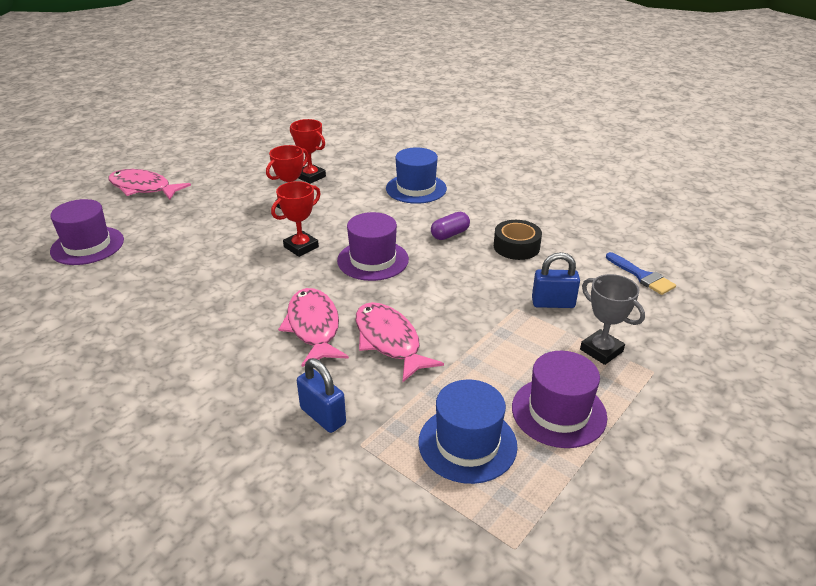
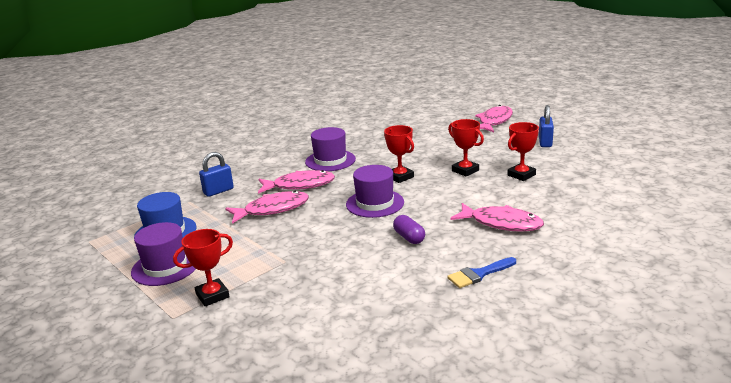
camera: 100 degrees right, 10 degrees down
(87, 245) = (415, 118): purple hat -> purple hat (330, 160)
(416, 188) = (501, 223): blue hat -> pink fish
(516, 247) = (380, 271): black tape -> none
(553, 303) = (284, 280): blue padlock -> blue padlock (545, 142)
(601, 350) = (212, 295): grey trophy -> red trophy
(642, 276) = (304, 343): blue brush -> blue brush (479, 274)

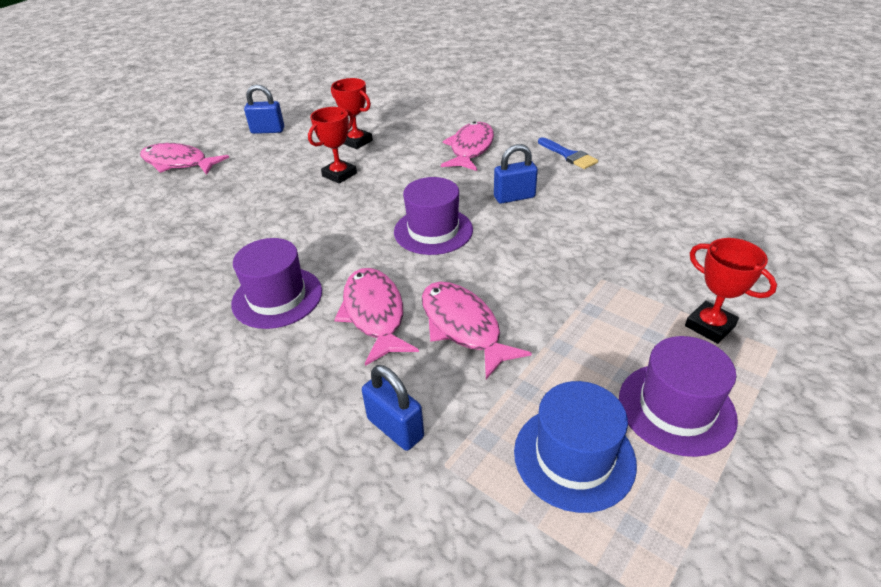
camera: 100 degrees left, 15 degrees up
(400, 177) = (352, 220): red trophy -> none
(409, 237) = (514, 197): purple capsule -> blue padlock

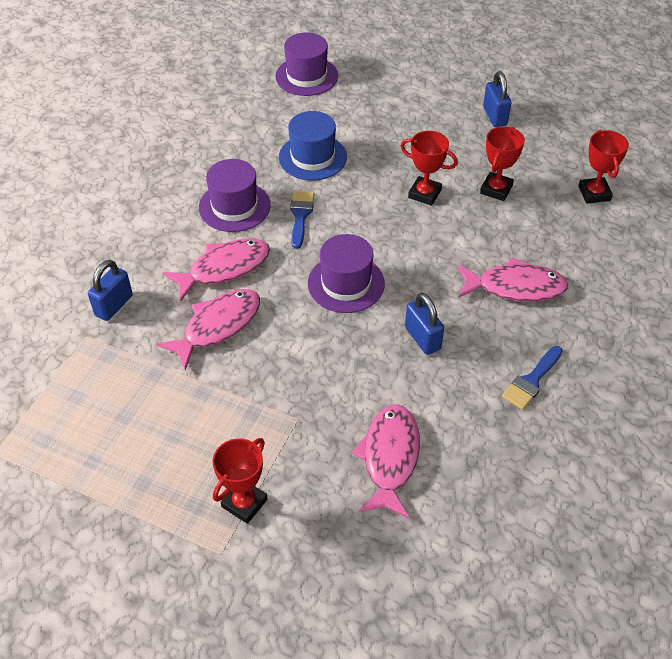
camera: 75 degrees right, 10 degrees up
(178, 163) = (410, 79): pink fish -> pink fish (389, 458)
(322, 249) = (300, 215): none -> blue brush
(387, 105) = (594, 193): none -> red trophy
(574, 456) = (96, 407): blue hat -> blue hat (312, 157)
(676, 408) = (145, 471): purple hat -> purple hat (306, 76)

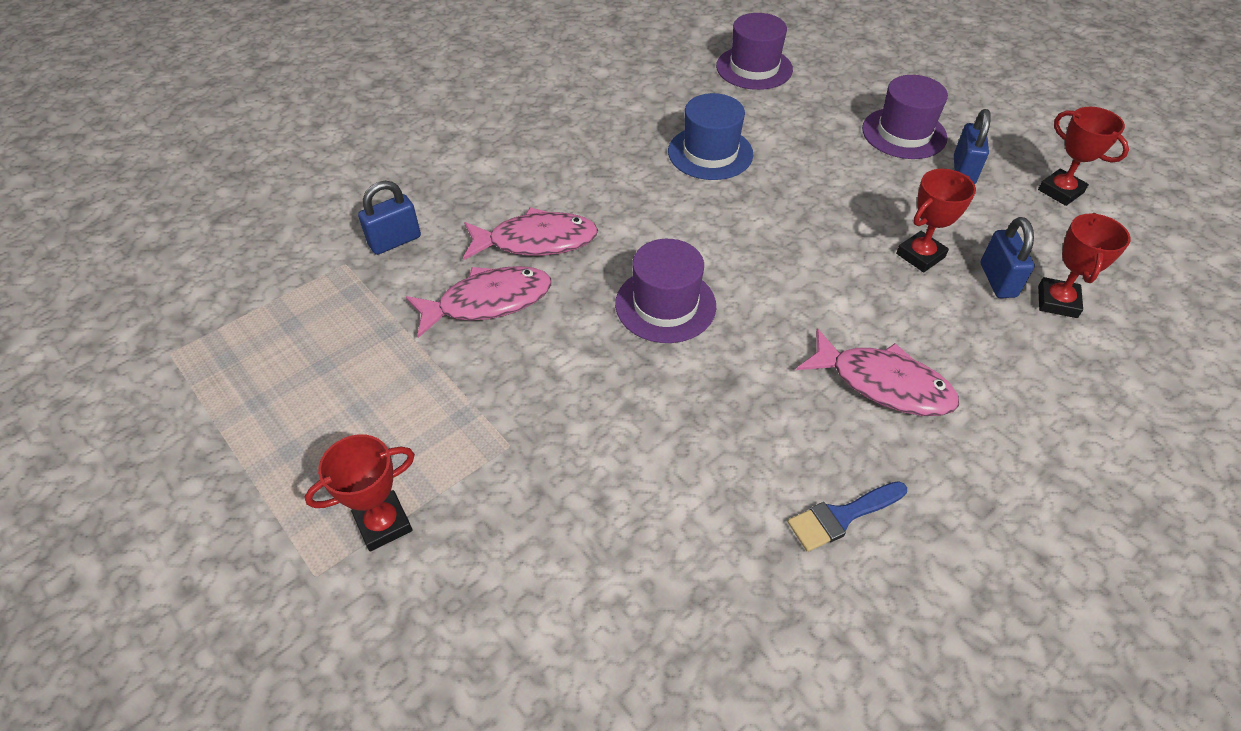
camera: 25 degrees right, 0 degrees up
(234, 206) = (589, 179): purple hat -> purple hat (904, 133)
(300, 215) = (658, 211): blue brush -> none
(389, 458) = (592, 542): pink fish -> none
(422, 338) = (723, 404): blue padlock -> blue padlock (998, 280)
(424, 194) = (823, 232): red trophy -> red trophy (1060, 191)

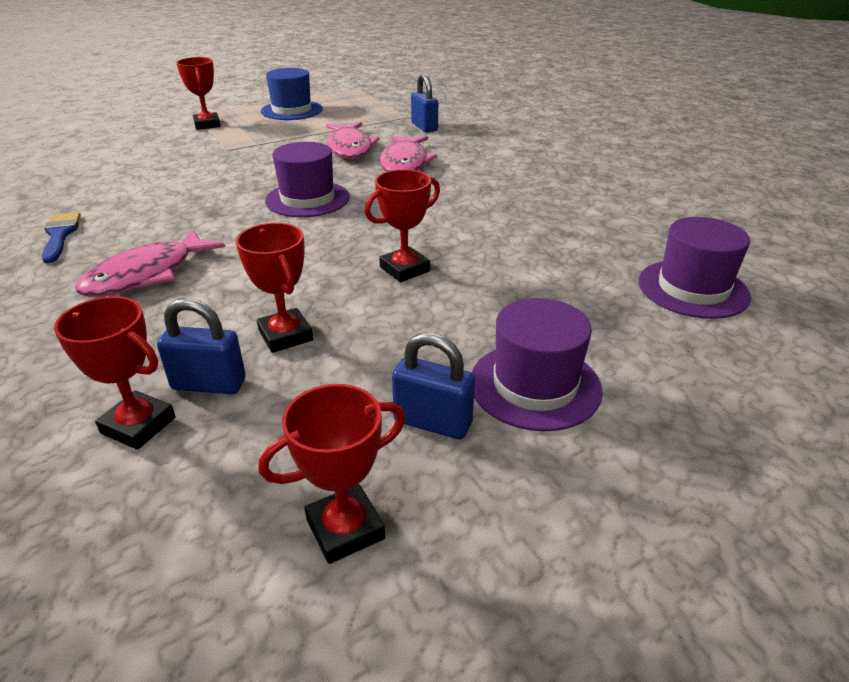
camera: 100 degrees right, 15 degrees down
(710, 153) = (507, 239): blue hat -> blue hat (292, 110)
(790, 206) = (404, 269): none -> red trophy

